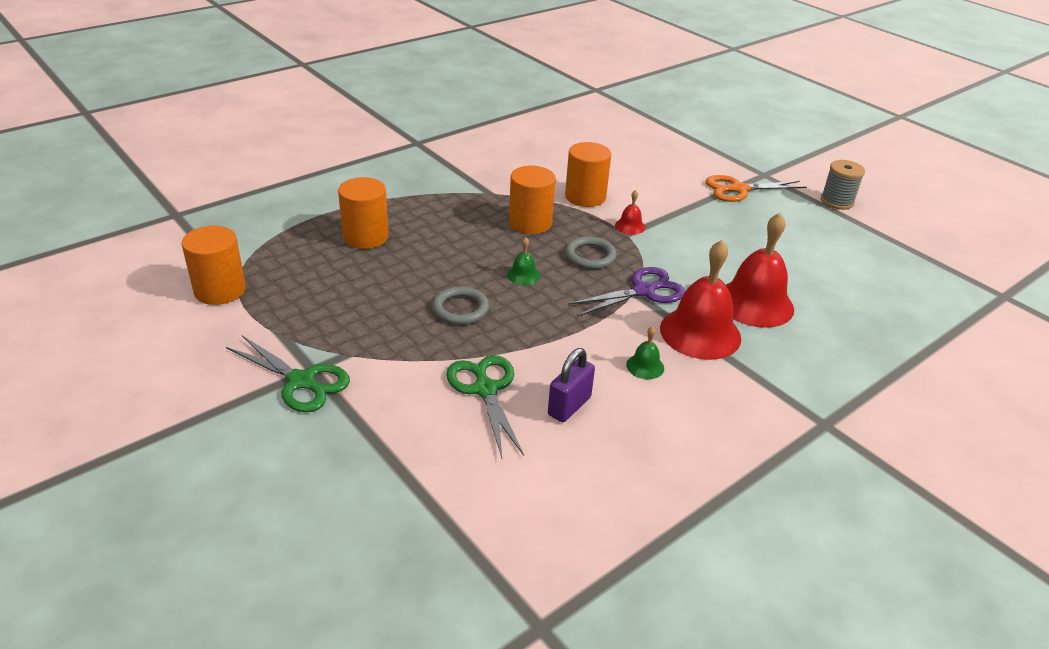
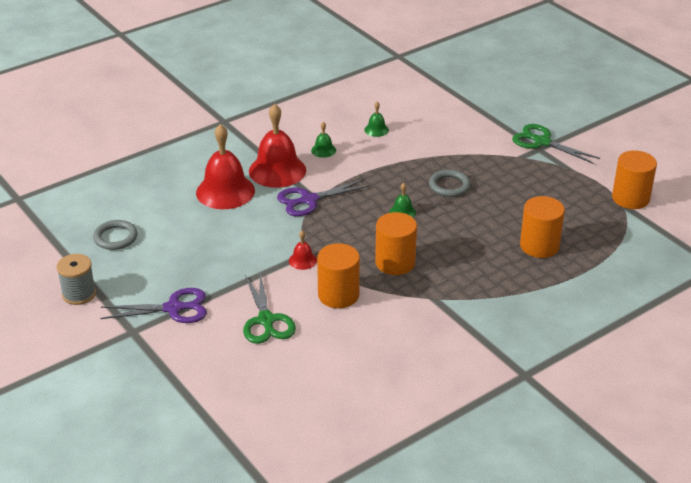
camera: 175 degrees left, 0 degrees up
(485, 389) = (427, 138): green scissors -> green scissors (266, 320)
(569, 406) = (376, 129): purple padlock -> green bell
(590, 256) = (345, 229): grey ring -> grey ring (115, 237)
(739, 189) = (173, 308): orange scissors -> purple scissors

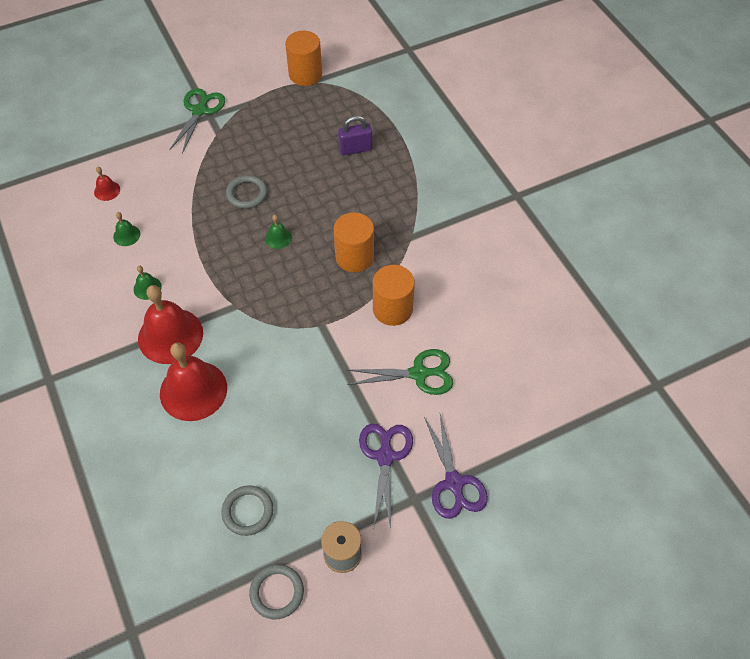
camera: 80 degrees left, 20 degrees up
(46, 263) = (277, 592): none -> grey ring
(302, 260) = (333, 331): red bell -> red bell (107, 190)
(309, 200) = (234, 313): purple scissors -> purple scissors (454, 483)
(539, 246) = (355, 149): orange cylinder -> purple padlock
(542, 142) = (199, 111): green scissors -> green scissors turned 150 degrees clockwise

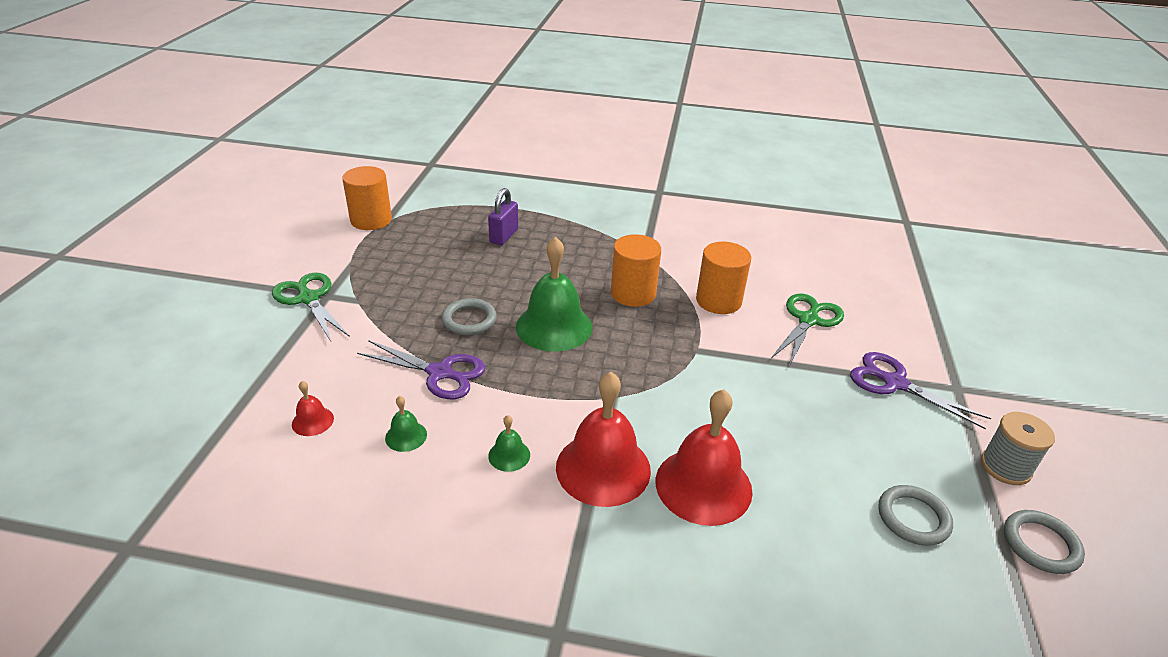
camera: 55 degrees left, 20 degrees down
(278, 238) = (554, 326): green bell -> green bell, size x2.25
(454, 483) = (950, 356): purple scissors -> purple scissors (439, 373)

